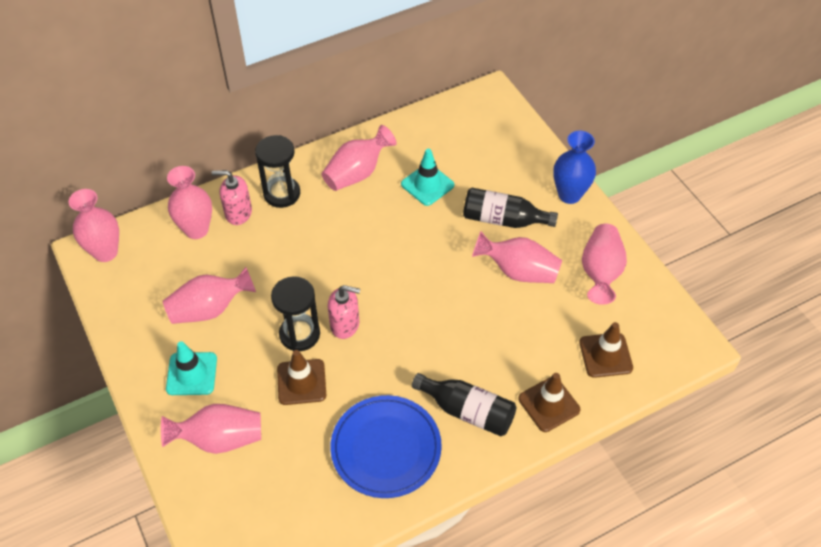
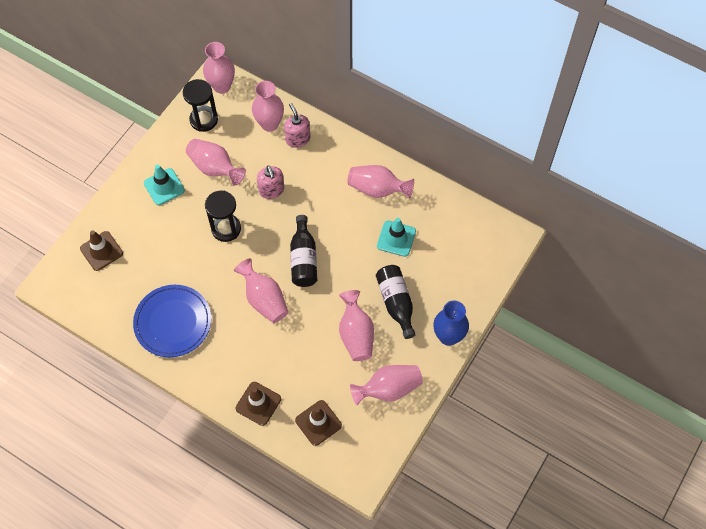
camera: 60 degrees right, 10 degrees up
(219, 439) = (129, 228): pink vase -> pink vase (264, 299)
(282, 193) = (330, 154): black hourglass -> black hourglass (204, 120)
(301, 382) = (192, 249): brown traffic cone -> brown traffic cone (101, 251)
(345, 324) = (248, 250): pink soap dispenser -> pink soap dispenser (271, 190)
(467, 411) = (225, 356): black bottle -> black bottle (303, 259)

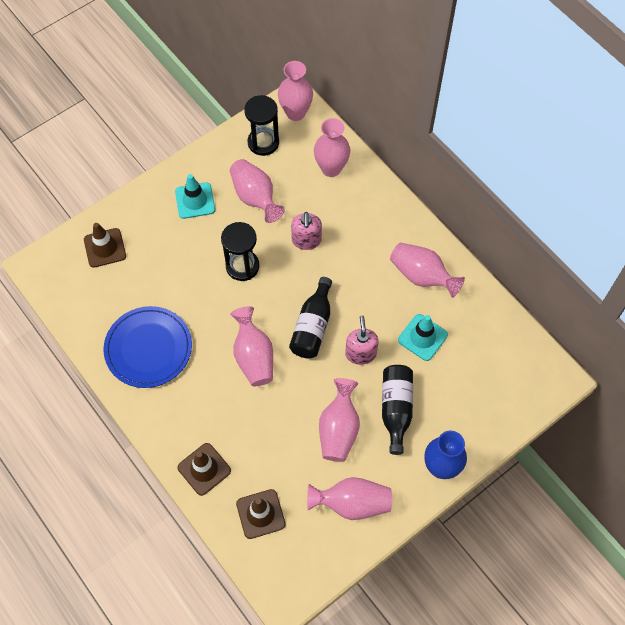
camera: 20 degrees right, 0 degrees up
(298, 139) = (355, 194): pink soap dispenser -> pink soap dispenser (360, 353)

